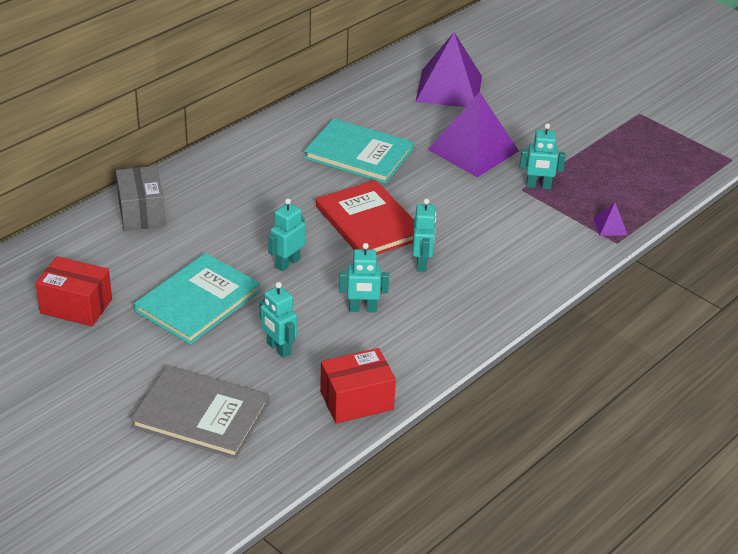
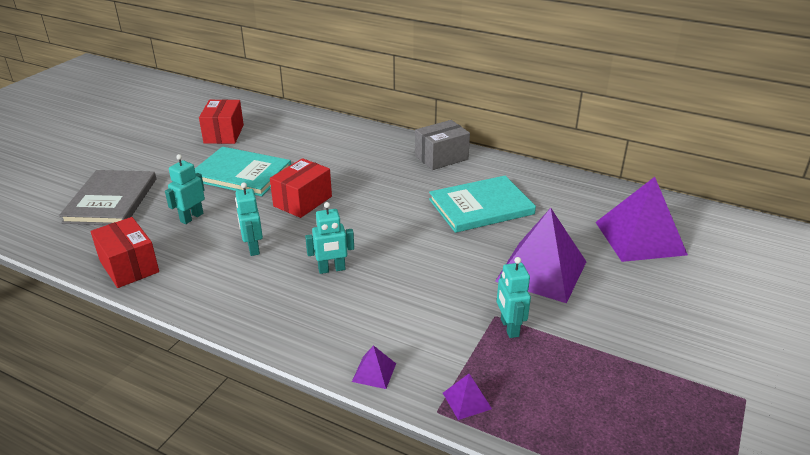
camera: 75 degrees right, 5 degrees down
(141, 213) = (338, 133): grey box -> grey box (441, 157)
(287, 263) = (302, 201): turquoise robot -> red box
(359, 154) = (481, 207): turquoise book -> turquoise book turned 60 degrees clockwise
(369, 222) = (379, 230): red book -> none
(568, 264) = (374, 372): none -> purple pyramid

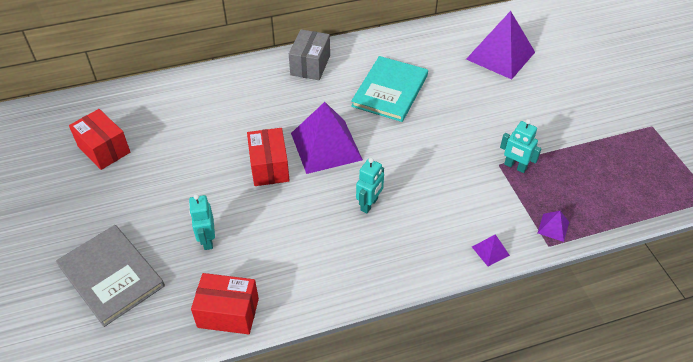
camera: 45 degrees left, 15 degrees up
(241, 174) = (184, 176): turquoise book -> none
(253, 248) = (294, 229): turquoise robot -> none
(541, 271) = (482, 115): purple pyramid -> purple pyramid (326, 146)

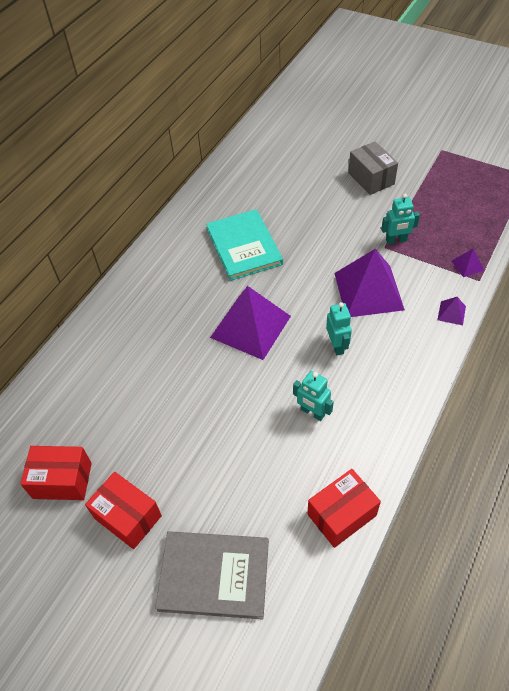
camera: 40 degrees left, 5 degrees up
(207, 240) = (254, 476): turquoise robot -> turquoise robot (312, 412)
(269, 167) = (228, 378): red box -> red box (127, 517)
(310, 65) = (155, 270): grey box -> grey box (371, 178)
(500, 55) = (289, 163): purple pyramid -> purple pyramid (368, 291)

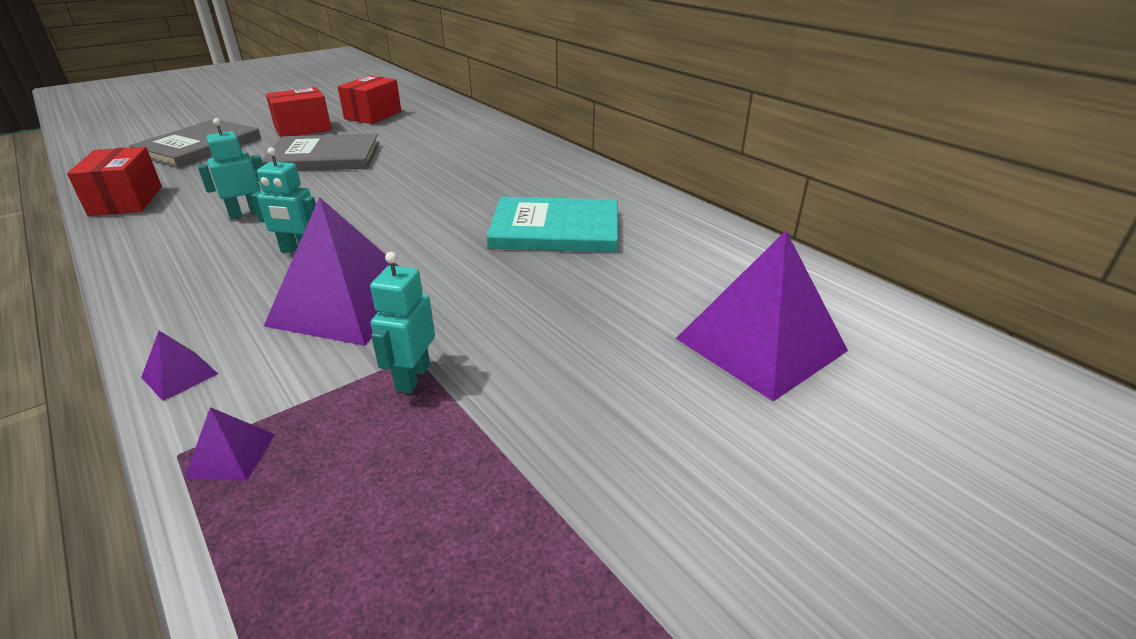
camera: 110 degrees right, 20 degrees down
(192, 440) = (324, 157): none -> grey book
(250, 326) = (412, 206): purple pyramid -> purple pyramid (760, 344)
(371, 178) = (629, 414): grey box -> none

